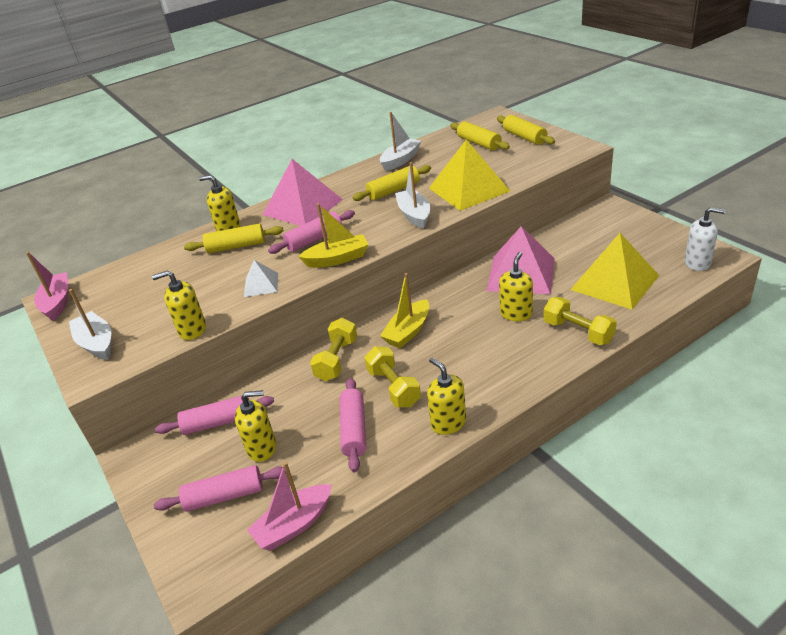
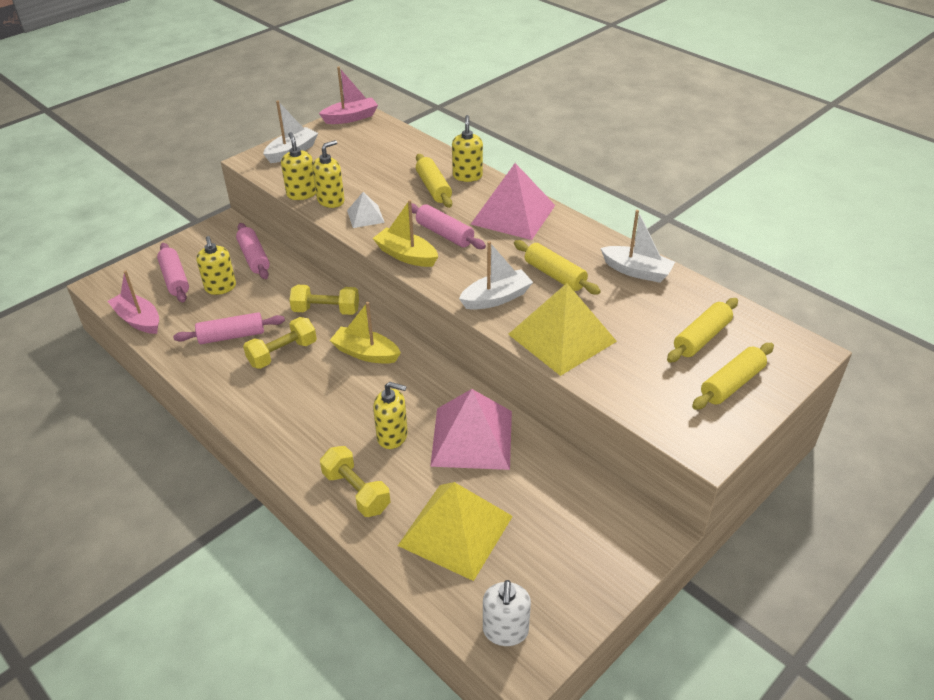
camera: 75 degrees right, 5 degrees up
(337, 259) = (406, 255): yellow boat -> yellow boat turned 150 degrees clockwise
(448, 423) = (230, 395): yellow soap dispenser -> yellow soap dispenser (331, 201)
(578, 332) = (356, 491): yellow dumbbell -> yellow dumbbell turned 75 degrees counterclockwise

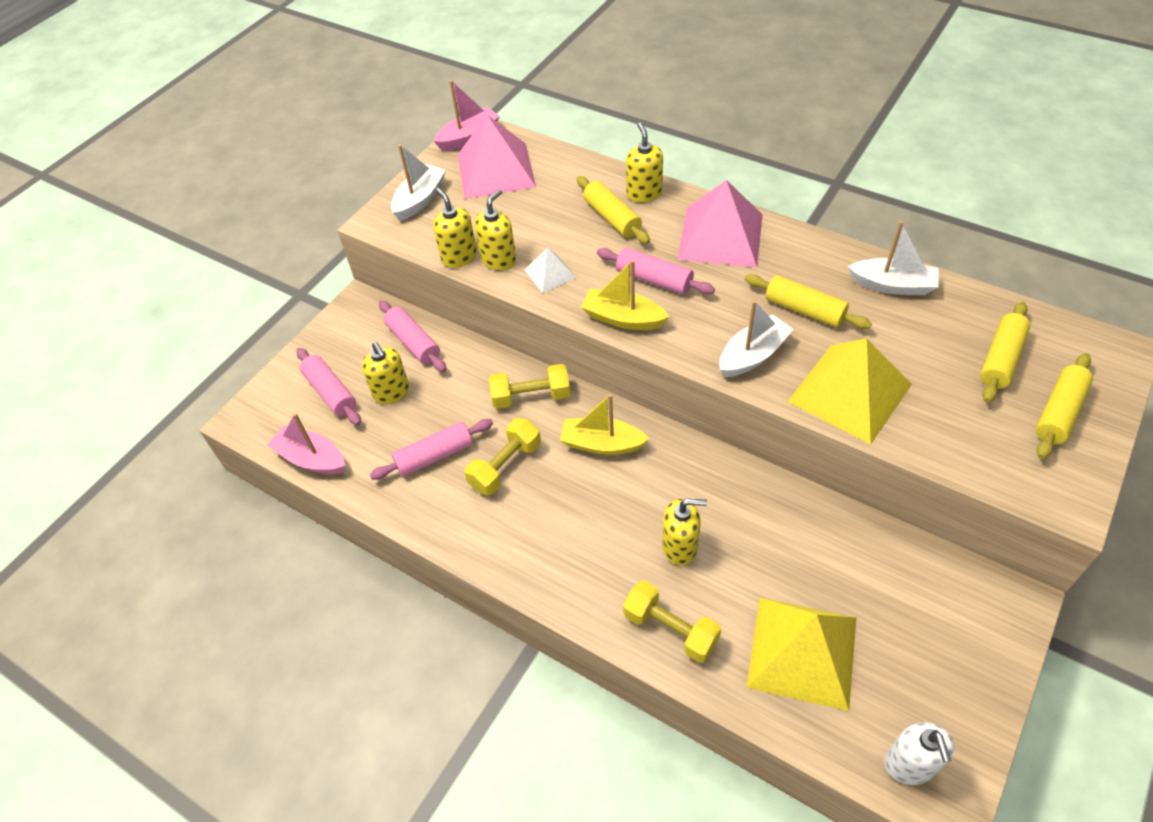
camera: 10 degrees left, 10 degrees up
(472, 438) = (769, 527): pink pyramid -> pink pyramid (495, 170)

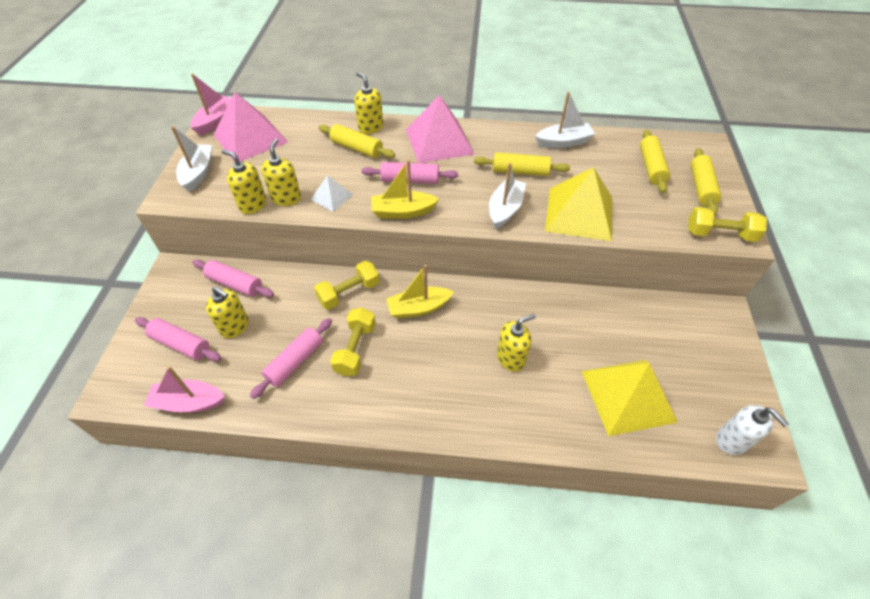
camera: 30 degrees left, 0 degrees up
(670, 629) = (537, 418): yellow dumbbell -> yellow dumbbell (719, 234)

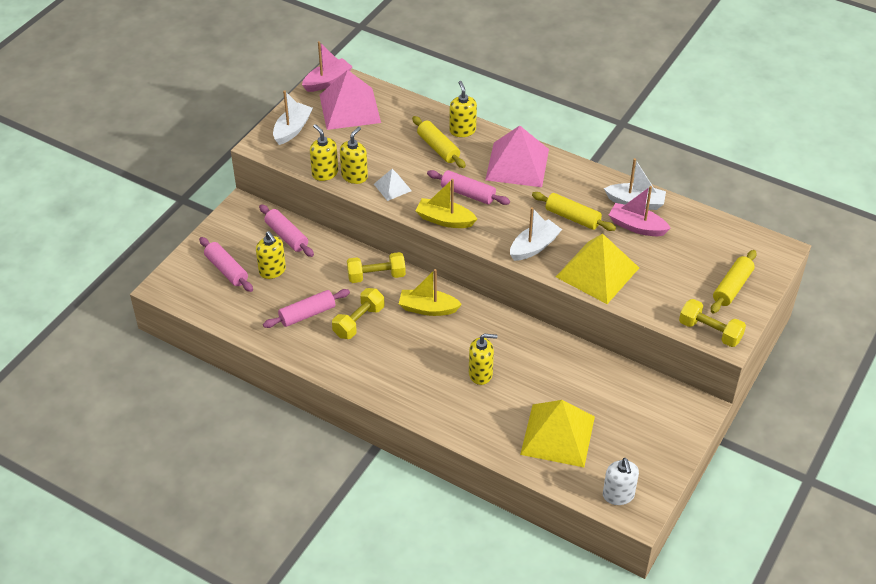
camera: 25 degrees right, 5 degrees down
(189, 402) = (217, 314): pink boat -> pink boat (637, 226)
(651, 167) = (701, 253): yellow rolling pin -> none

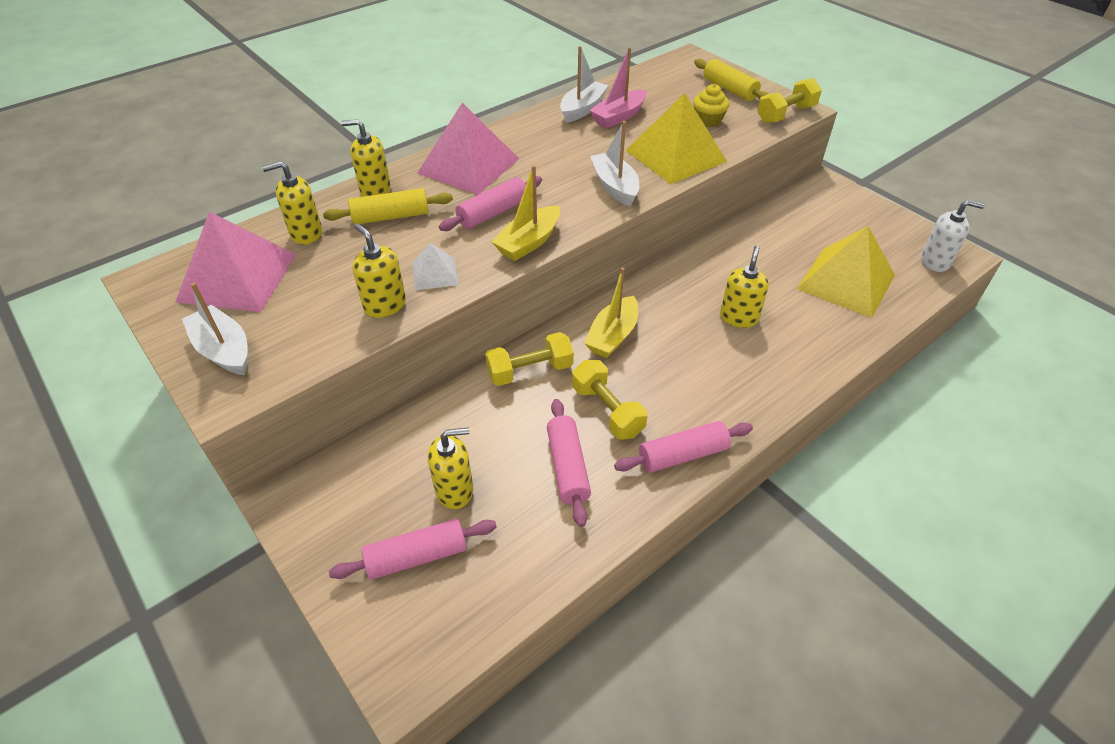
camera: 70 degrees left, 0 degrees up
(286, 236) = (391, 454): pink rolling pin -> pink rolling pin (682, 455)
(325, 173) = (354, 335): yellow soap dispenser -> yellow soap dispenser (306, 233)
(327, 81) = (155, 286): pink boat -> none
(376, 276) = (530, 371): yellow dumbbell -> yellow dumbbell turned 60 degrees clockwise
(572, 217) = (581, 150): yellow rolling pin -> none
(665, 282) = (708, 121): none -> yellow cupcake

